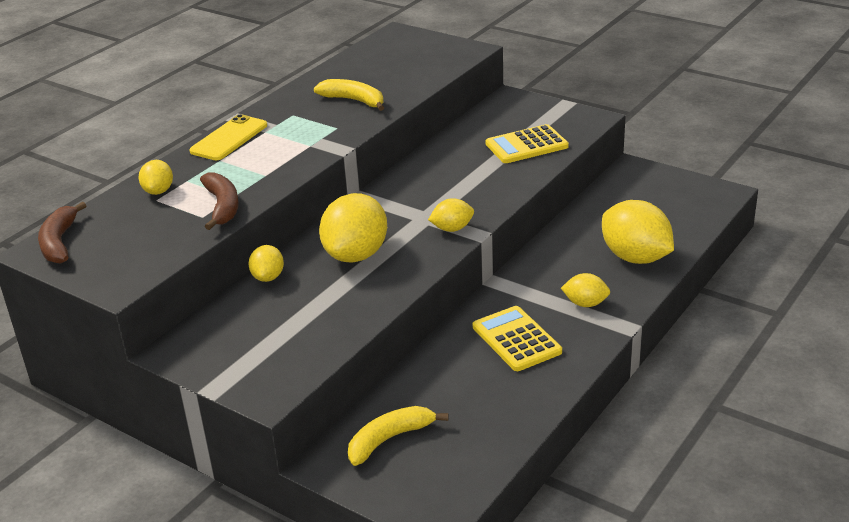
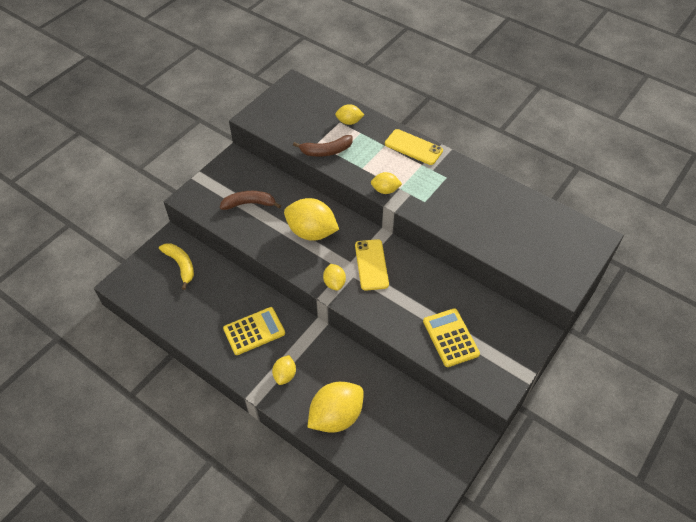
camera: 90 degrees right, 20 degrees up
(59, 242) = (300, 90): brown banana -> brown banana (249, 204)
(268, 277) = (295, 192): yellow lemon -> yellow lemon (385, 190)
(354, 100) = (467, 210): yellow banana -> none
(417, 202) = (371, 265): none -> yellow phone

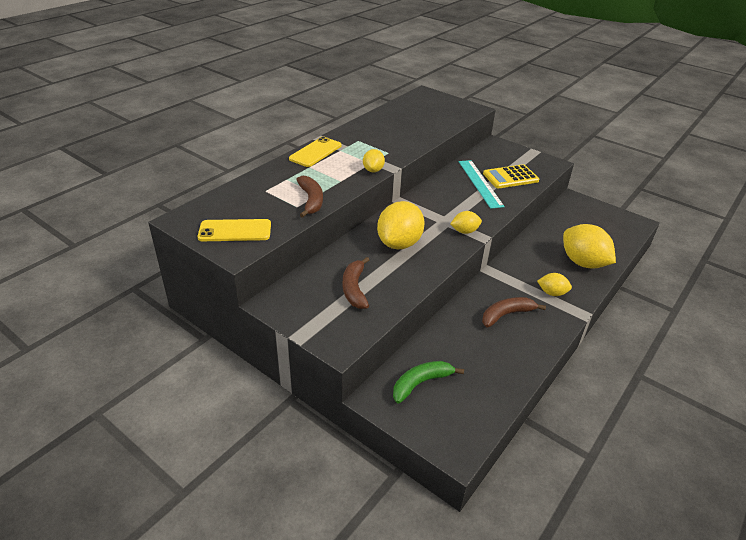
camera: 90 degrees left, 15 degrees down
(181, 265) = (421, 383): yellow banana -> green banana
(254, 331) = (506, 315): yellow calculator -> brown banana
(349, 122) = (267, 184): yellow lemon -> none
(371, 265) = (439, 209): yellow phone -> yellow phone (235, 231)
(431, 305) = (480, 183): none -> turquoise ruler

